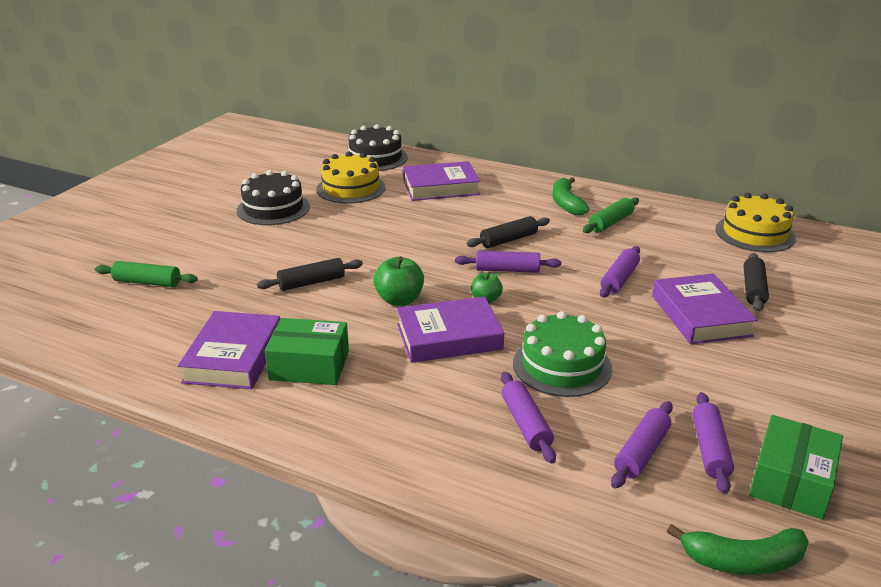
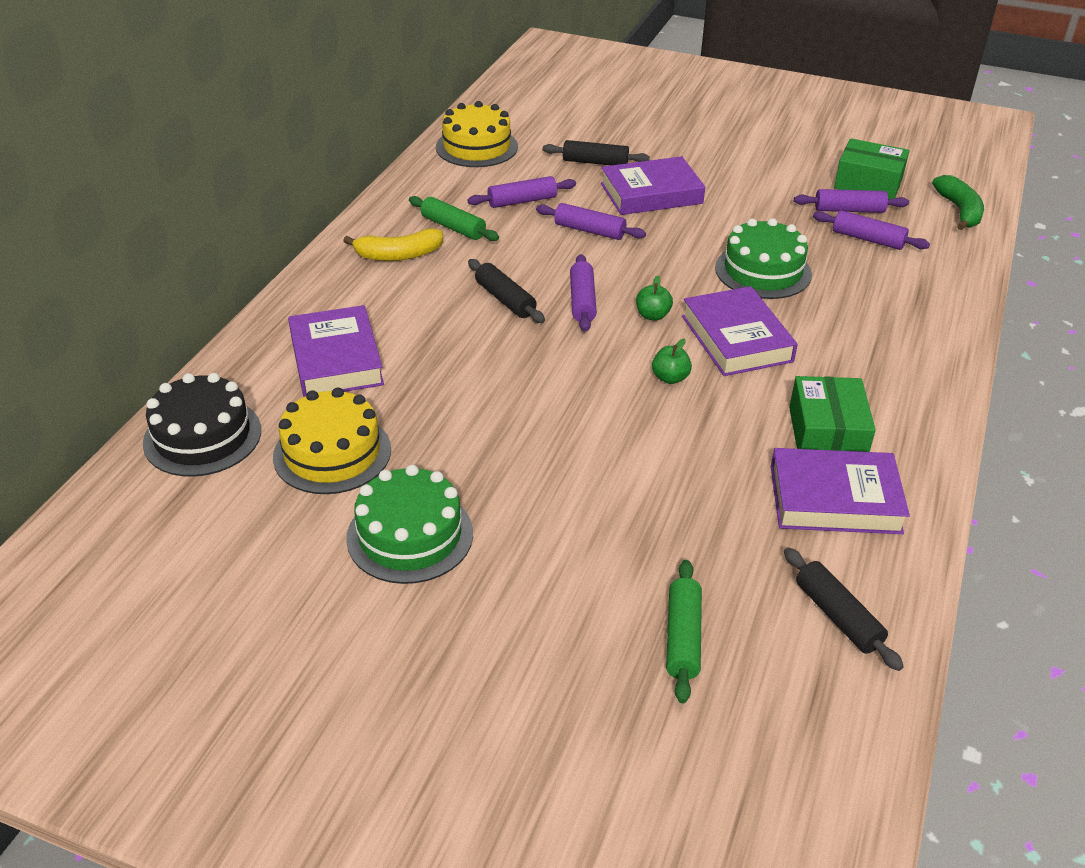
camera: 95 degrees left, 10 degrees up
(273, 208) = (410, 535): black cake -> green cake
(311, 282) = (645, 457): black rolling pin -> black rolling pin (837, 616)
(399, 300) = (670, 378): green apple -> green apple, size x0.63
(526, 424) = (860, 292): purple rolling pin -> purple rolling pin (522, 201)
(566, 203) = (398, 255): green banana -> yellow banana

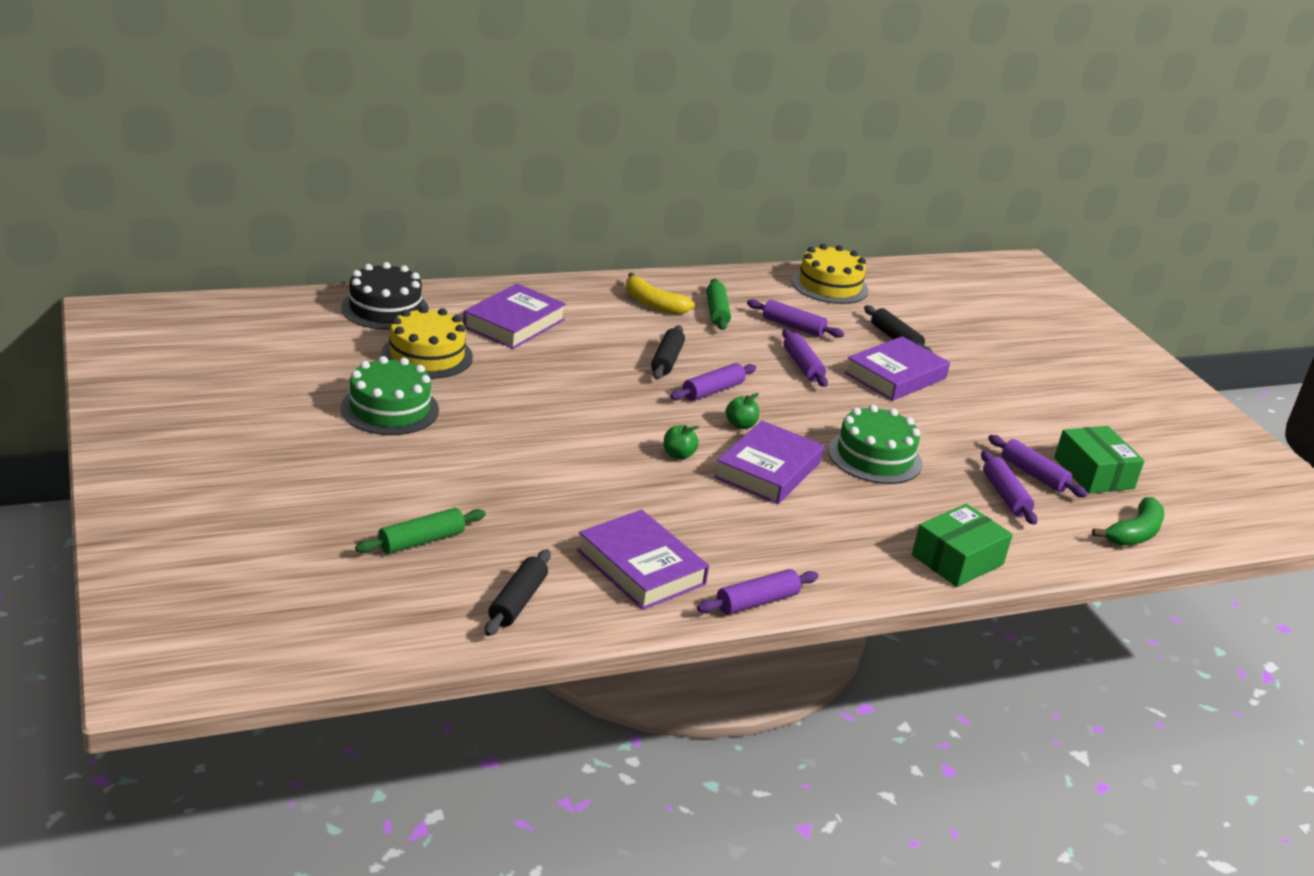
camera: 45 degrees right, 10 degrees down
(651, 193) = (895, 376): purple book -> purple book turned 75 degrees counterclockwise
(827, 434) = (712, 543): green box -> green box (957, 560)
(933, 455) = (757, 602): none -> purple rolling pin

